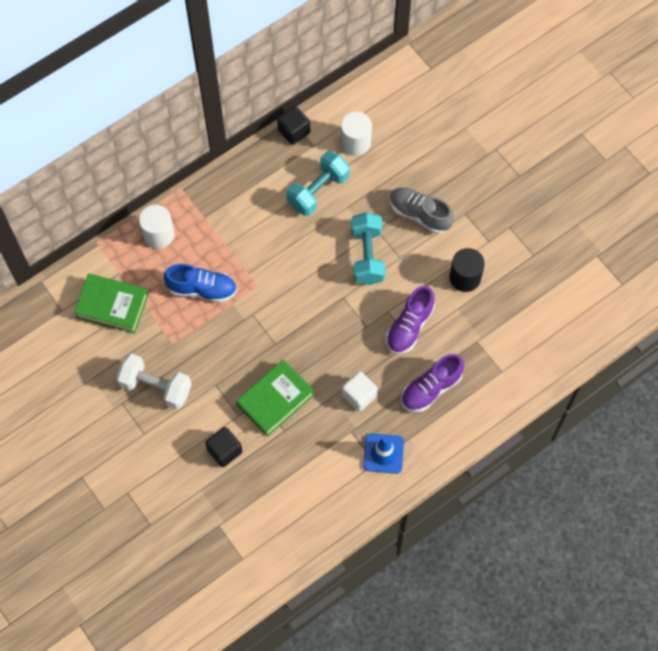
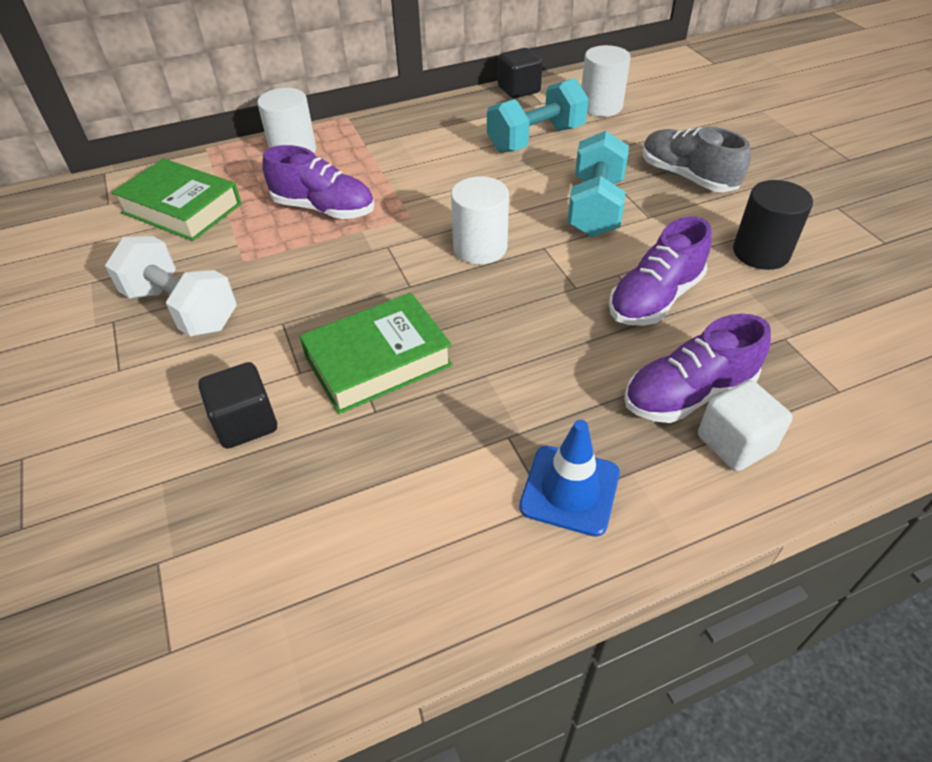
camera: 15 degrees right, 20 degrees down
(202, 289) = (324, 209): blue shoe -> purple shoe
(306, 305) = (480, 247): none -> white cylinder
(359, 395) = (539, 381): white cube -> white cube (735, 443)

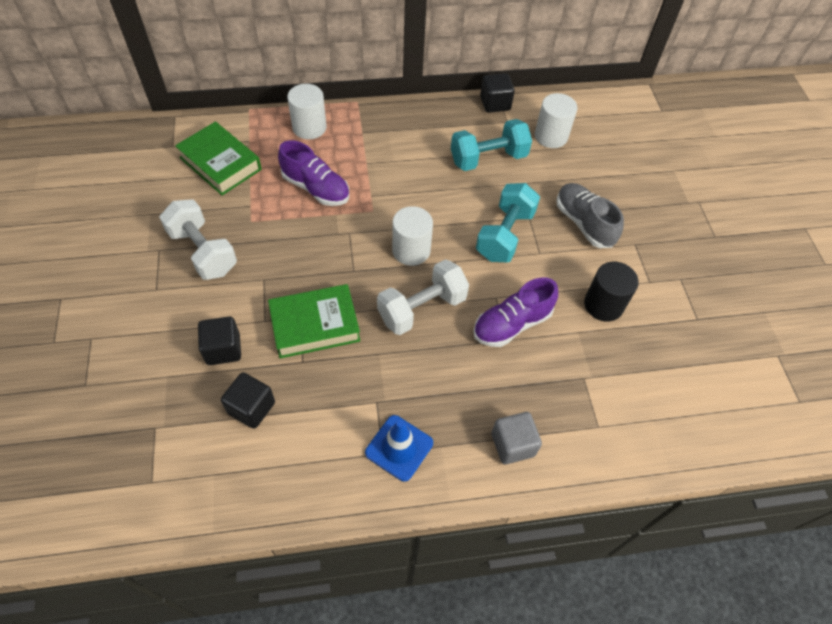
camera: 10 degrees right, 10 degrees up
(315, 492) = (251, 408): none -> black cube
(523, 308) = (422, 308): none -> white dumbbell
(688, 394) = (500, 402): purple shoe -> none
(735, 443) = (512, 444): white cube -> grey cube

